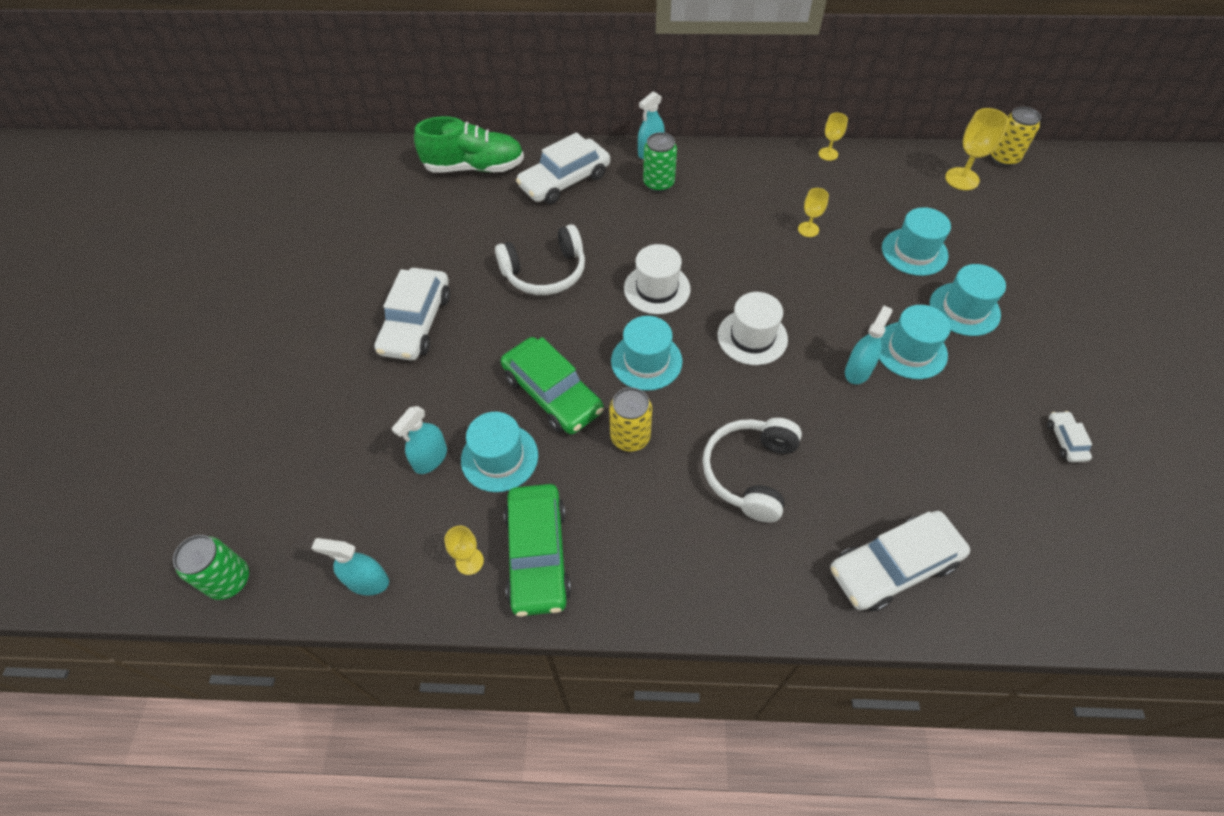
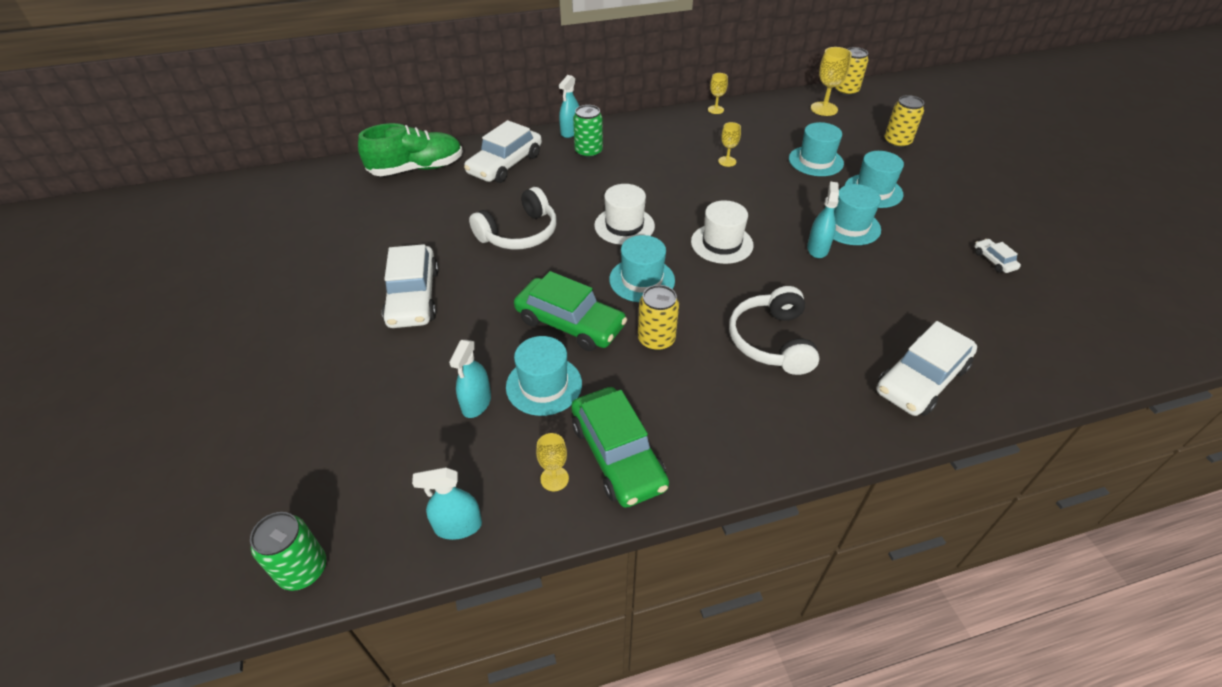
camera: 20 degrees left, 10 degrees down
(1031, 247) = (897, 142): none -> yellow can

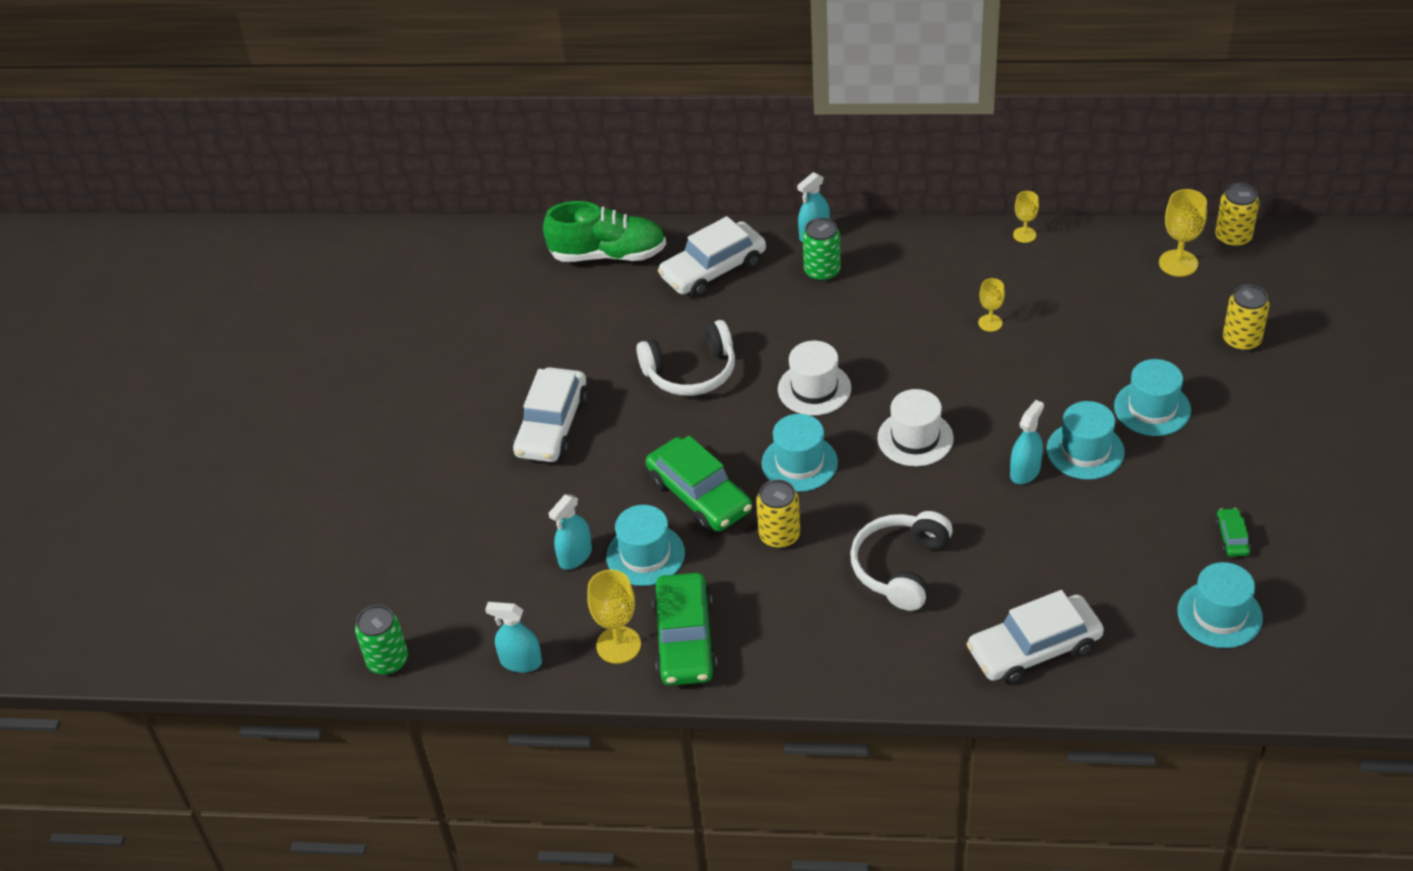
camera: 25 degrees right, 0 degrees up
(554, 478) = (618, 645): yellow goblet -> yellow goblet, size x1.64
(815, 161) = (1107, 347): turquoise hat -> turquoise hat (1219, 614)
(994, 260) = (1232, 537): white car -> green car

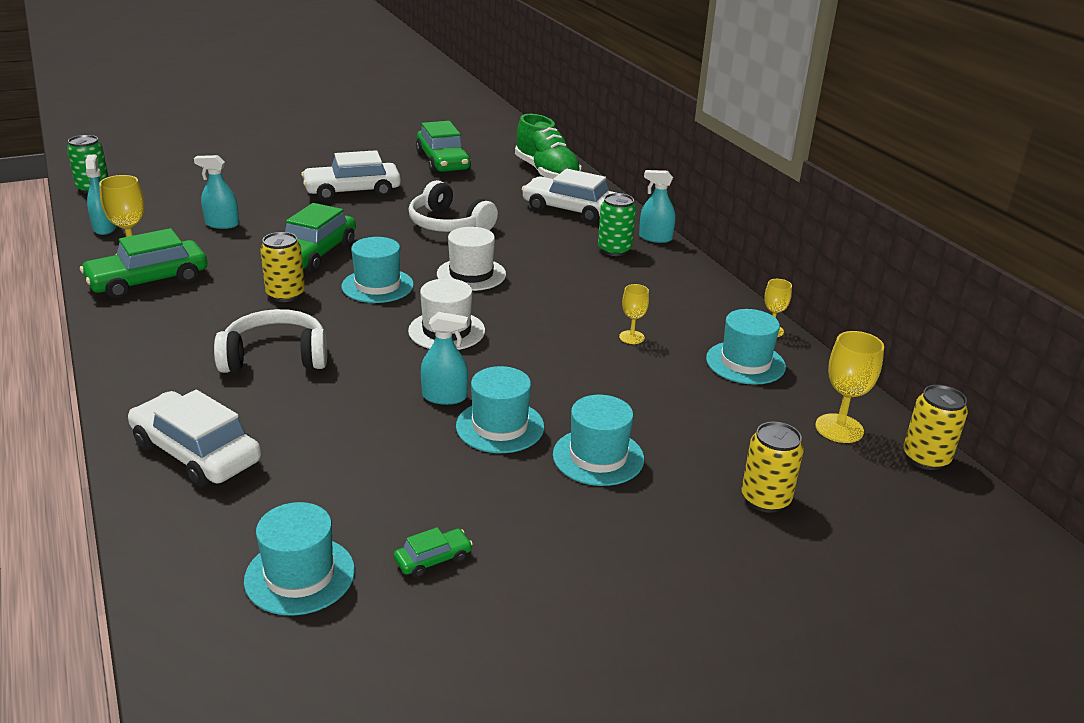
camera: 55 degrees right, 15 degrees down
(517, 328) = (442, 162): none -> green car
(645, 555) = (236, 248): turquoise hat -> turquoise hat (745, 363)

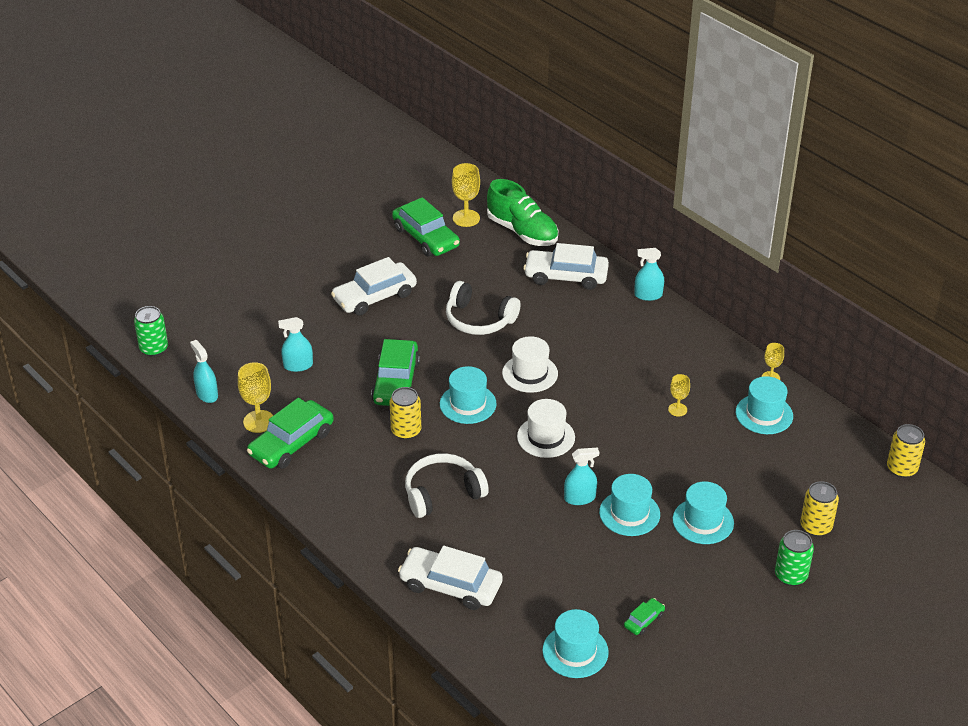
camera: 15 degrees left, 10 degrees up
(614, 250) = (623, 317): green can -> green can (790, 575)
(839, 428) = (843, 458): yellow goblet -> yellow goblet (466, 218)

